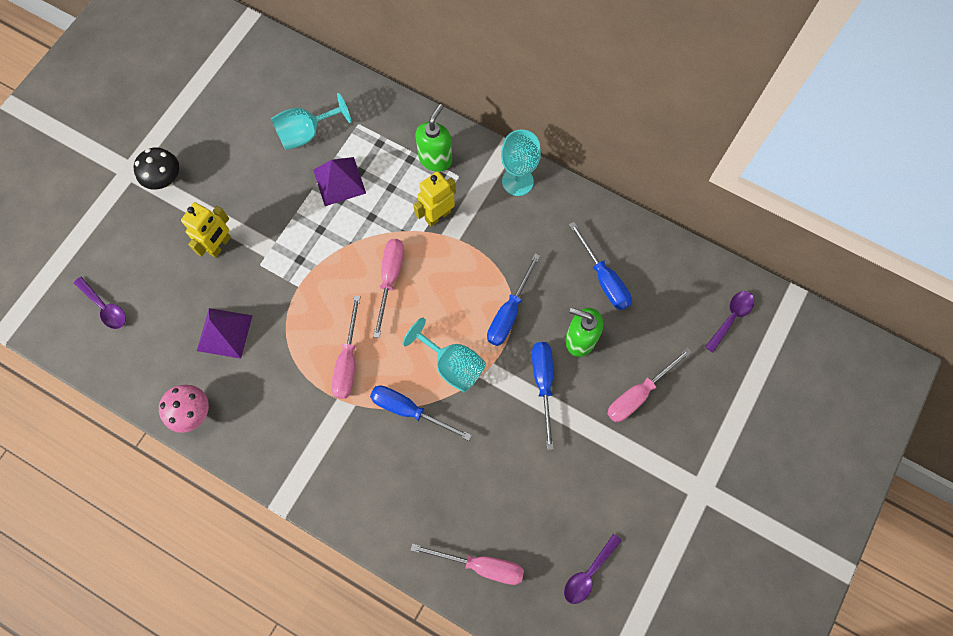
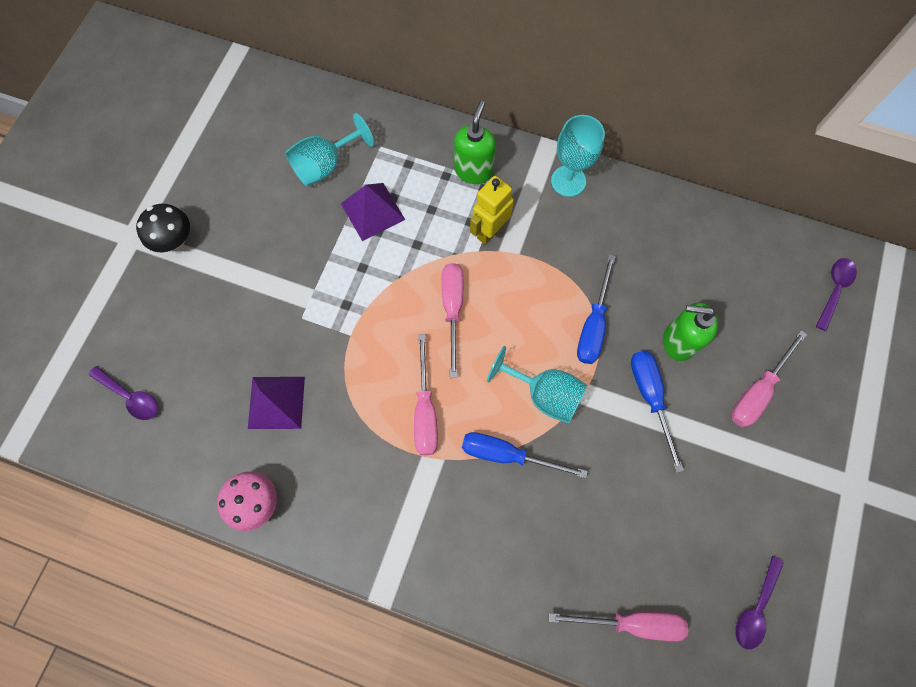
camera: 10 degrees left, 0 degrees up
(220, 245) = (252, 303): yellow robot -> none
(604, 279) = (687, 270): blue screwdriver -> none

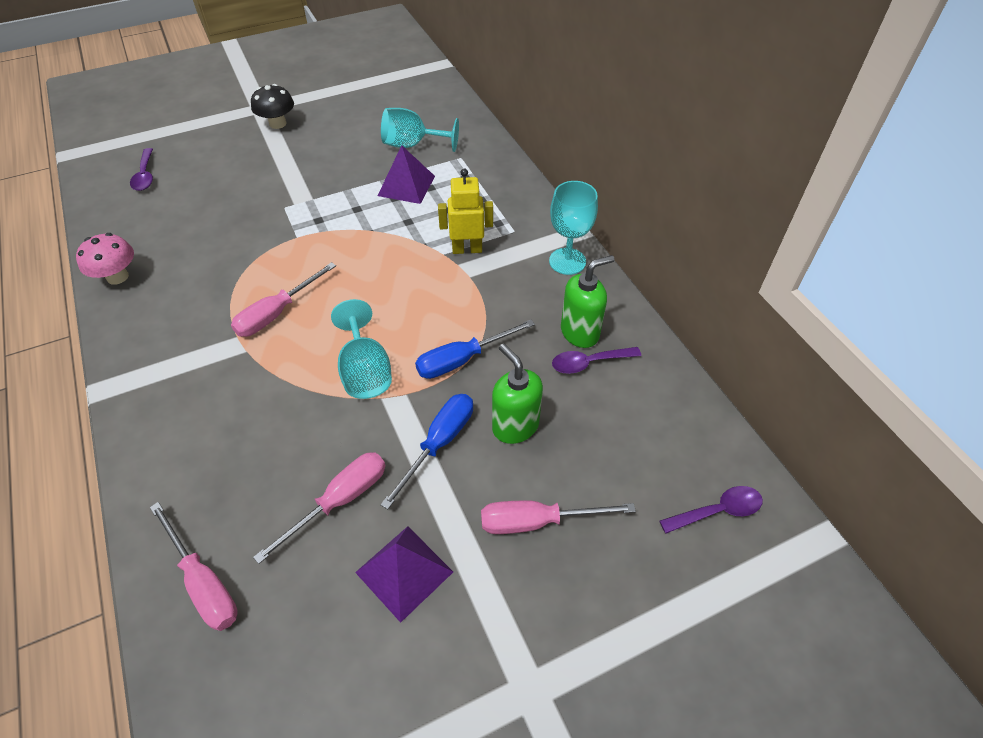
camera: 45 degrees right, 20 degrees down
(276, 402) = (205, 237): purple pyramid -> purple pyramid (404, 572)
(452, 309) = (378, 273): pink screwdriver -> pink screwdriver (340, 501)
(473, 171) = (504, 209): green soap dispenser -> green soap dispenser (580, 332)
(507, 455) = (287, 385): blue screwdriver -> none
(755, 608) = (305, 687): purple spoon -> purple spoon (589, 363)

